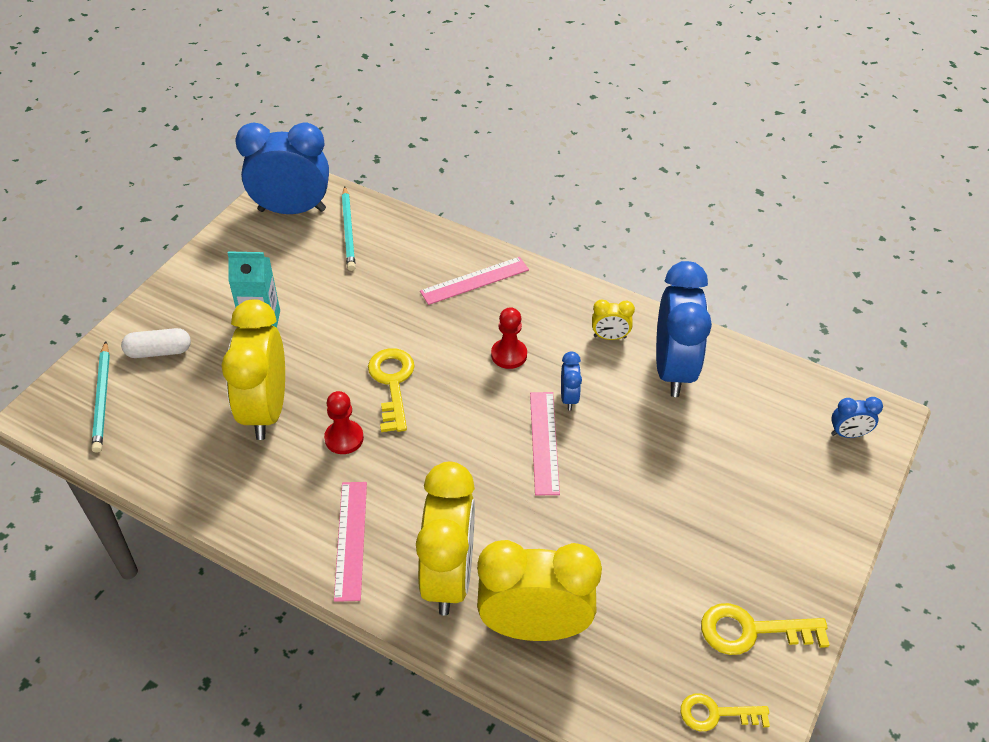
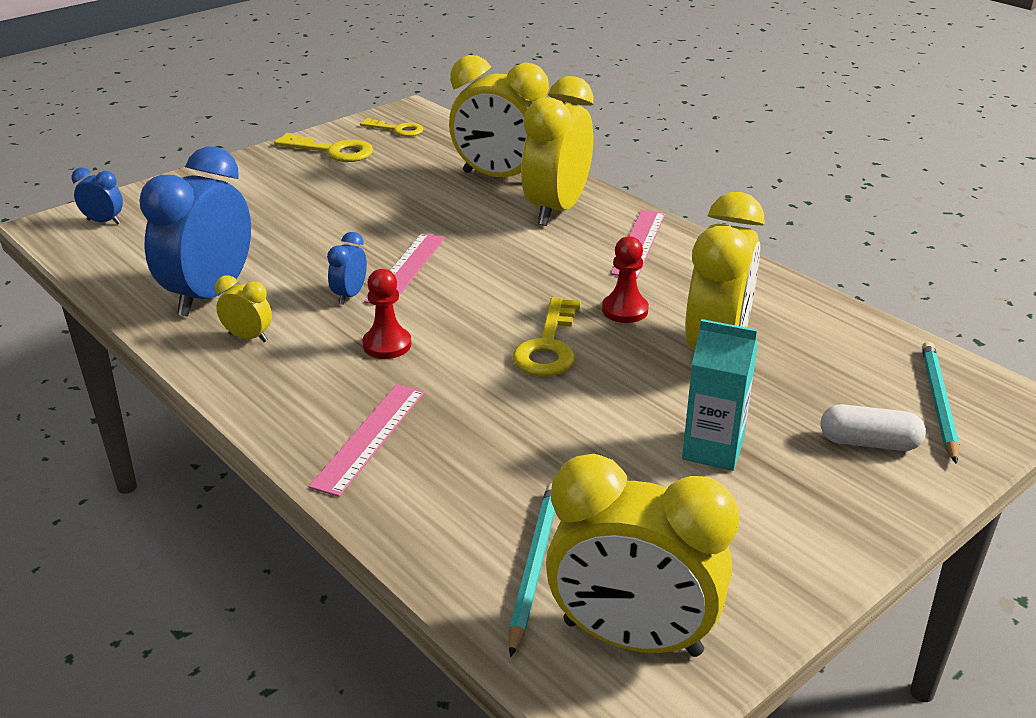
camera: 160 degrees left, 15 degrees down
(292, 210) = (632, 638): blue clock -> yellow clock
(474, 280) = (370, 438): pink ruler -> pink ruler turned 60 degrees counterclockwise

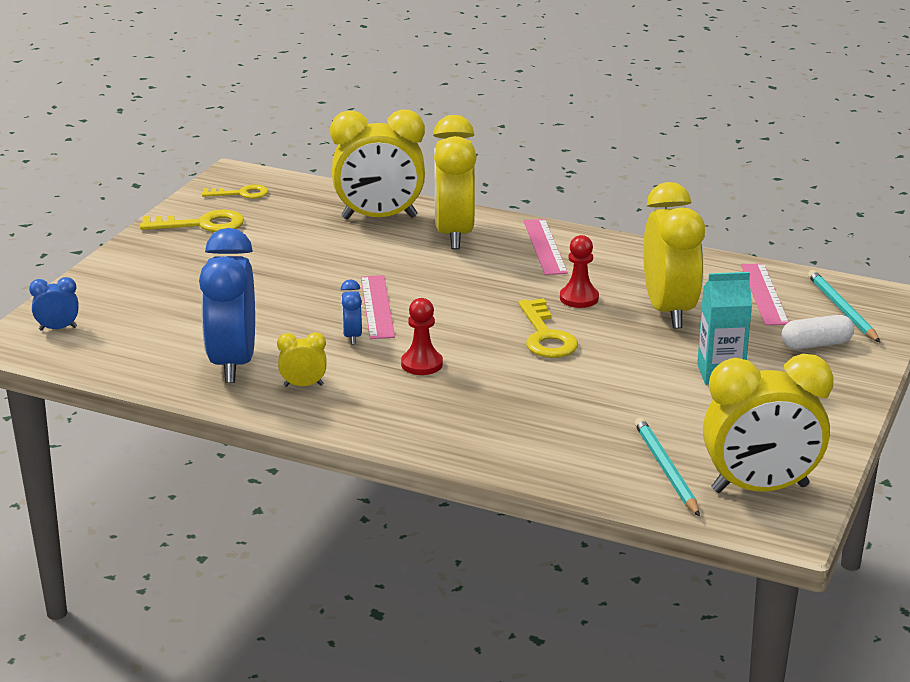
camera: 25 degrees left, 5 degrees down
(370, 438) = (476, 427): pink ruler -> pink ruler (764, 294)

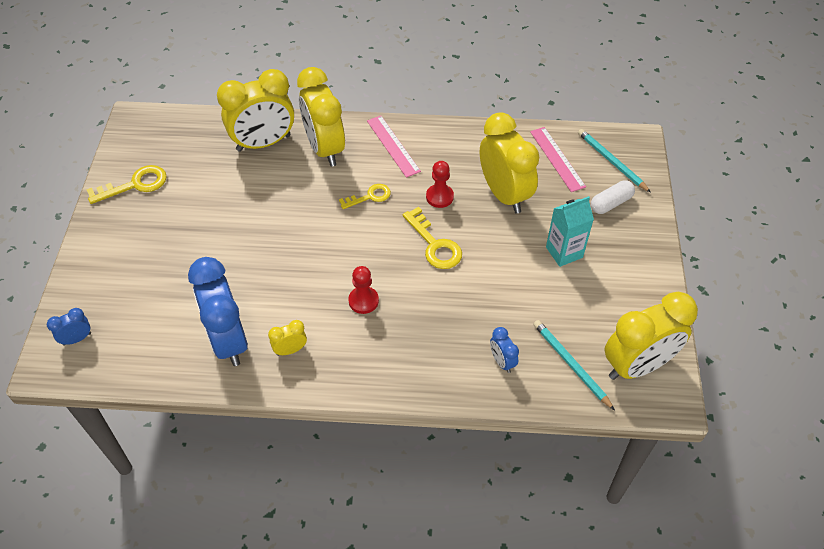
camera: 20 degrees left, 25 degrees up
(241, 194) = (149, 140): yellow key -> yellow key (370, 196)
(352, 336) = (301, 284): blue clock -> blue clock (502, 361)
(377, 307) = (305, 245): pink ruler -> none

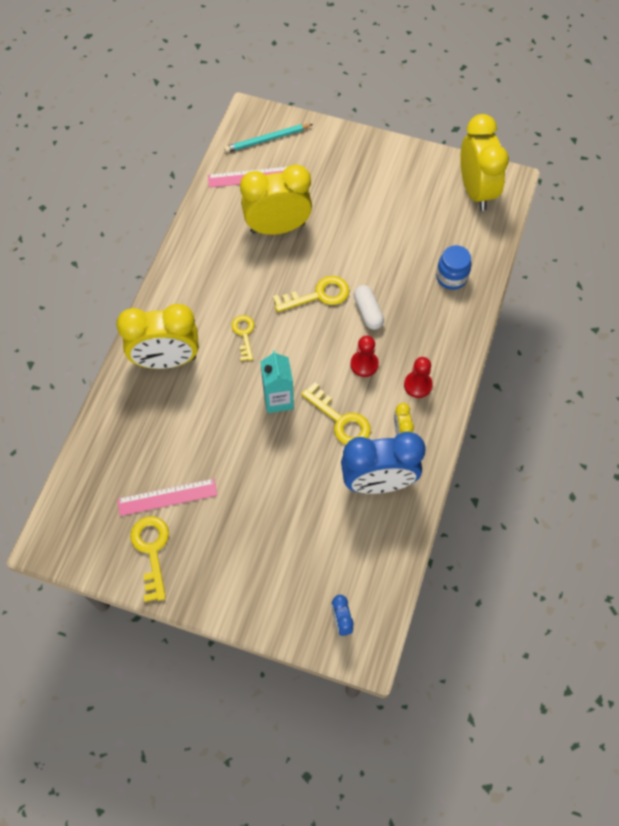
camera: 75 degrees left, 10 degrees up
(263, 143) = (137, 415): yellow clock -> none
(293, 294) = (341, 420): none -> yellow key
(393, 146) = (185, 300): pink ruler -> pink ruler (167, 497)
(439, 197) = (263, 278): red pawn -> red pawn (418, 385)
(502, 361) = (451, 277): blue clock -> blue jar
(564, 252) = (355, 204): turquoise carton -> turquoise carton (278, 399)
(571, 364) = (465, 232): turquoise pencil -> none
(610, 203) = (313, 155): white capsule -> white capsule (368, 312)

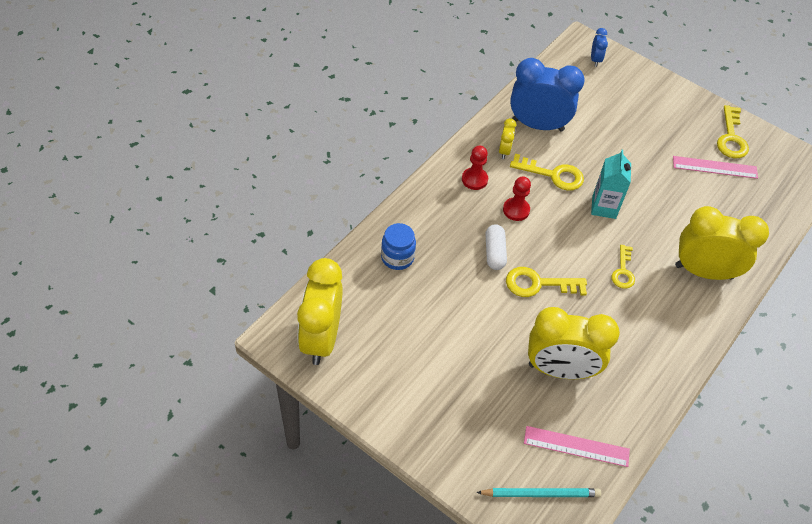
camera: 165 degrees left, 10 degrees down
(341, 420) = (553, 175): yellow key -> yellow key turned 135 degrees clockwise

